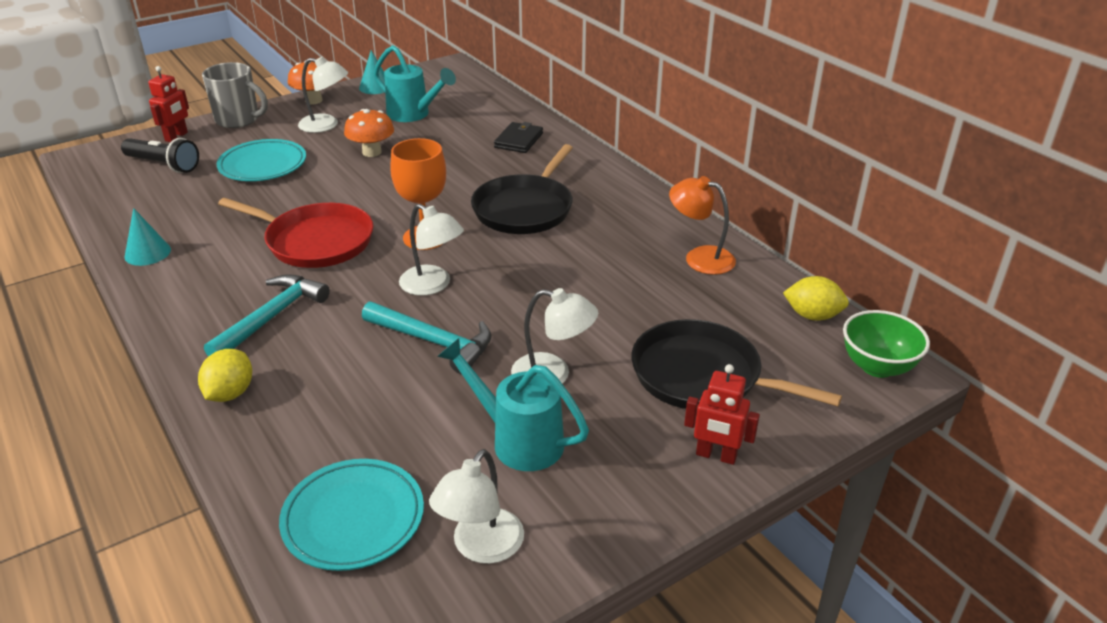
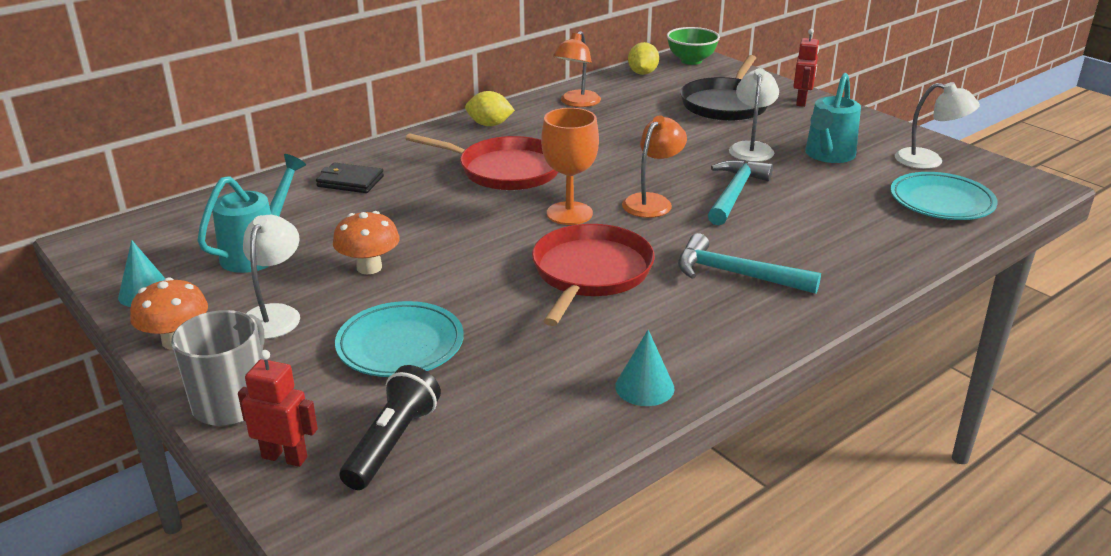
camera: 95 degrees left, 5 degrees down
(230, 393) = (854, 274): yellow lemon -> yellow lemon (489, 125)
(433, 285) = (652, 202): white lamp -> orange lamp
(525, 208) = (505, 170): black pan -> red pan

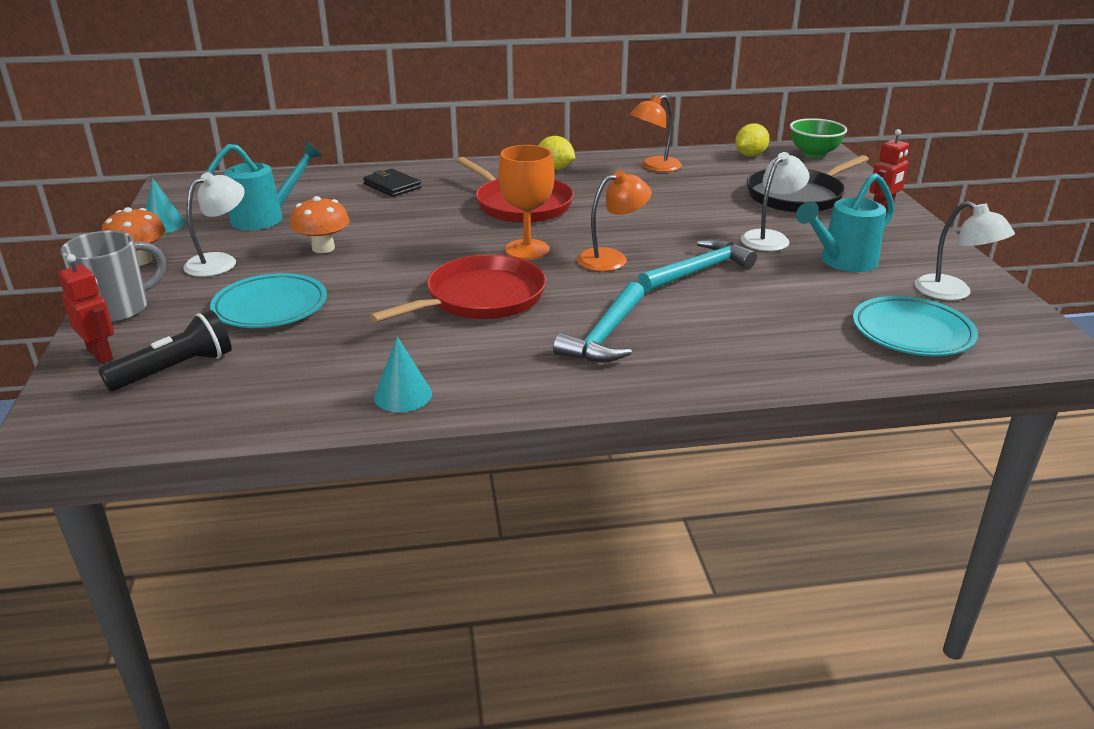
camera: 30 degrees right, 0 degrees up
(736, 274) = (605, 335): turquoise hammer -> turquoise hammer turned 120 degrees counterclockwise

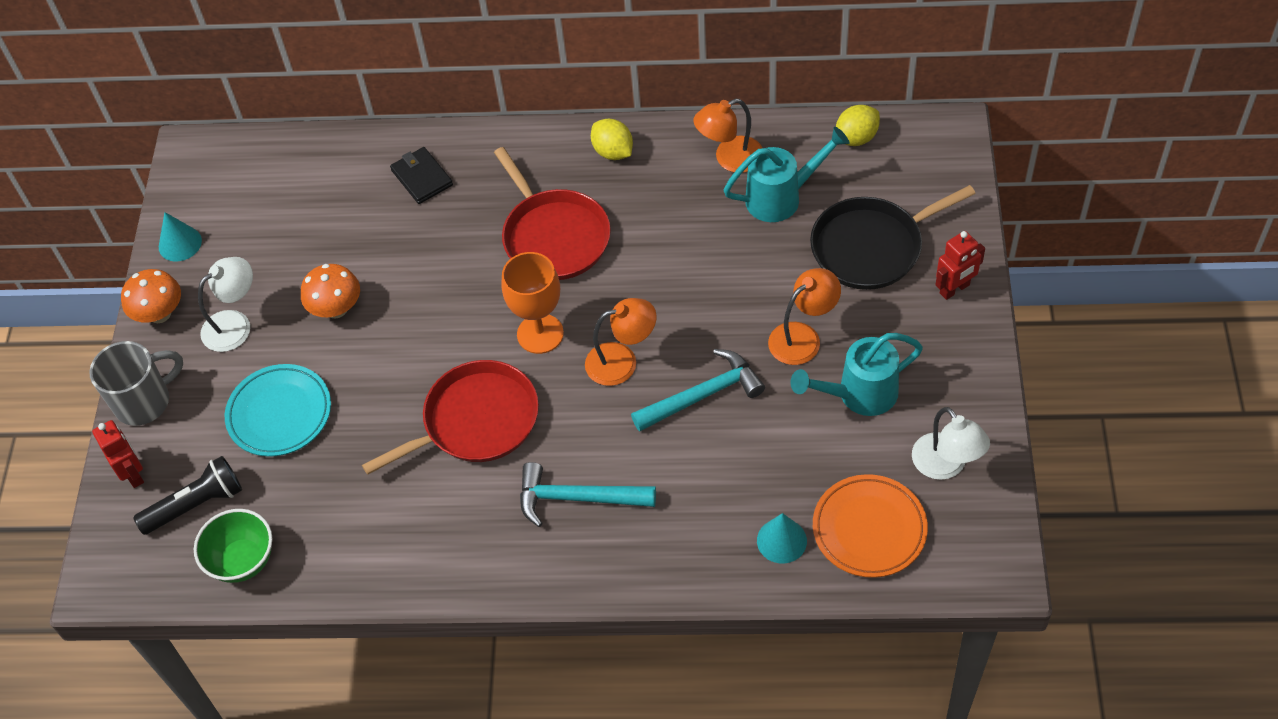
camera: 15 degrees right, 25 degrees up
(265, 218) = (282, 238): turquoise watering can -> turquoise watering can (781, 197)
(403, 395) = (382, 566): turquoise cone -> turquoise cone (781, 540)
(605, 335) = (578, 498): turquoise hammer -> turquoise hammer turned 60 degrees clockwise
(770, 238) = (803, 337): white lamp -> orange lamp
(814, 154) = (937, 141): green bowl -> green bowl (243, 561)
(912, 332) = (869, 529): turquoise plate -> orange plate

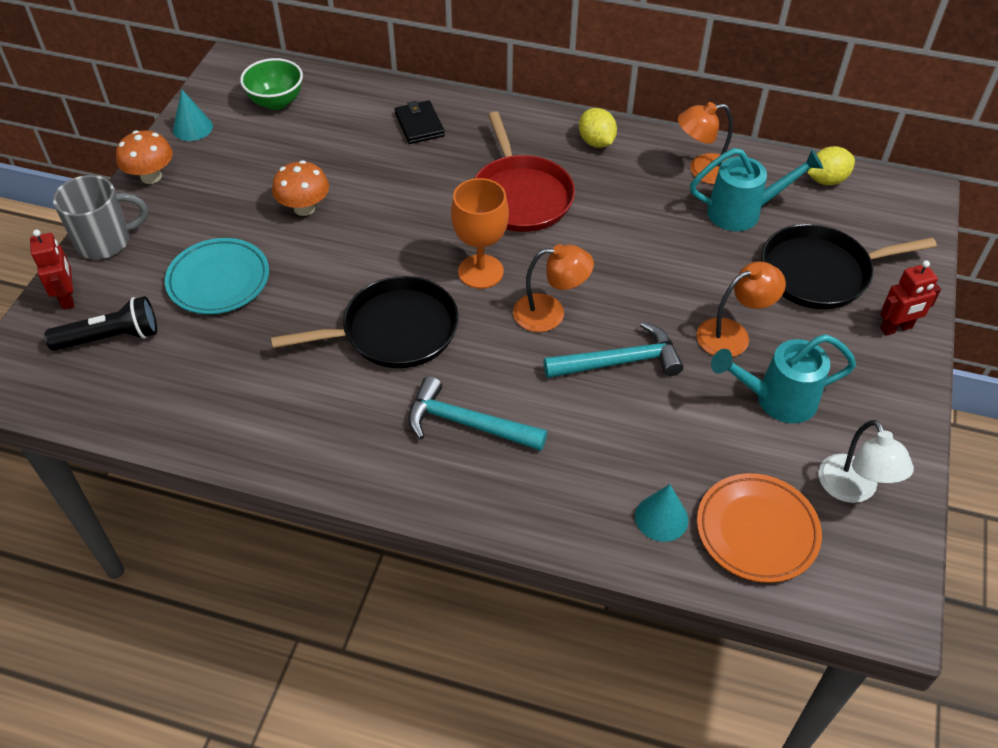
camera: 10 degrees right, 5 degrees down
(235, 324) = (211, 200): white lamp -> none
(243, 561) = (130, 397): green bowl -> green bowl (276, 102)
(475, 421) = (394, 331): red pan -> black pan

